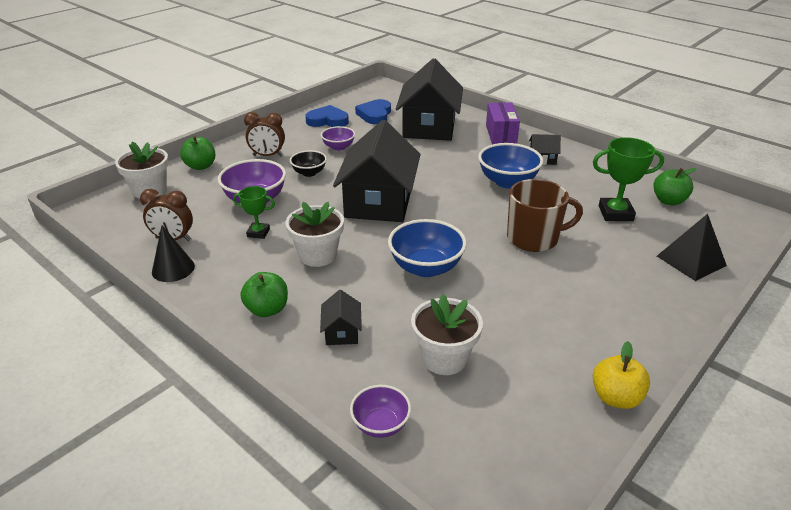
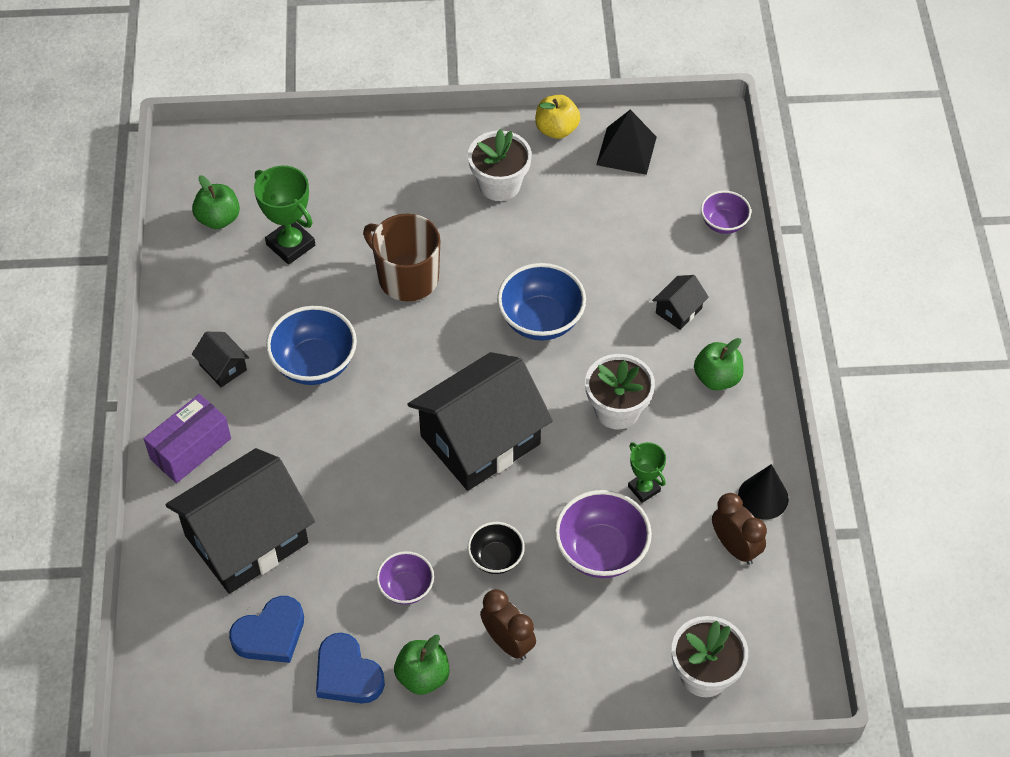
camera: 135 degrees left, 20 degrees up
(201, 166) = (608, 686): green apple -> green apple (423, 676)
(444, 358) = (629, 234): white flower pot -> white flower pot (499, 185)
(691, 261) = (325, 160): black pyramid -> black pyramid (626, 150)

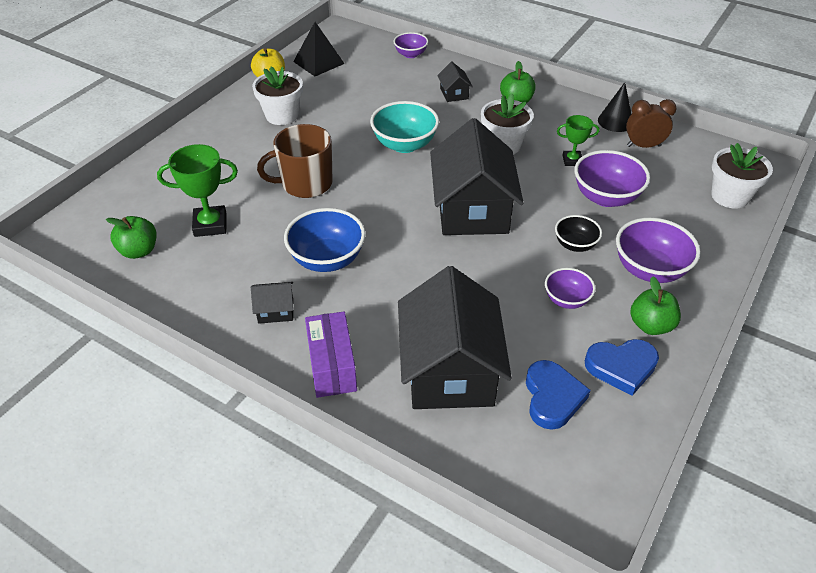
camera: 55 degrees left, 10 degrees down
(508, 642) = (649, 270): brown clock -> purple bowl
(541, 320) = (404, 145): blue bowl -> turquoise bowl

